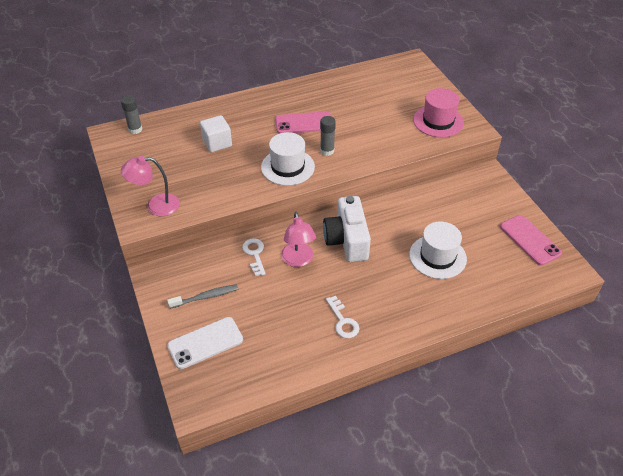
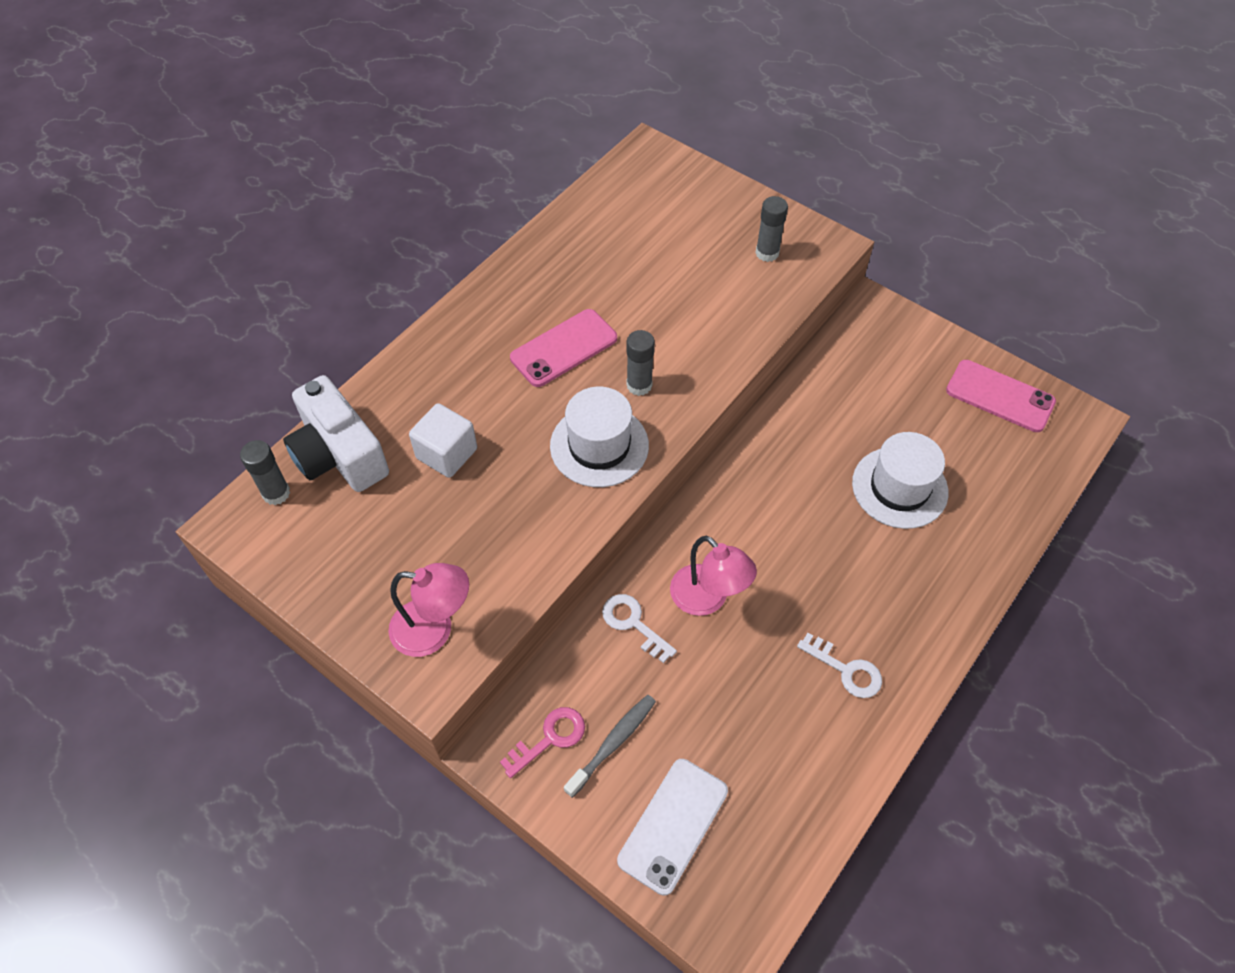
camera: 30 degrees left, 10 degrees up
(156, 205) = (434, 630): pink lamp -> pink lamp turned 135 degrees counterclockwise
(179, 281) = (549, 738): none -> pink key
(347, 240) = (754, 524): white camera -> white camera (339, 454)
(438, 121) = (767, 253): pink hat -> grey glue stick

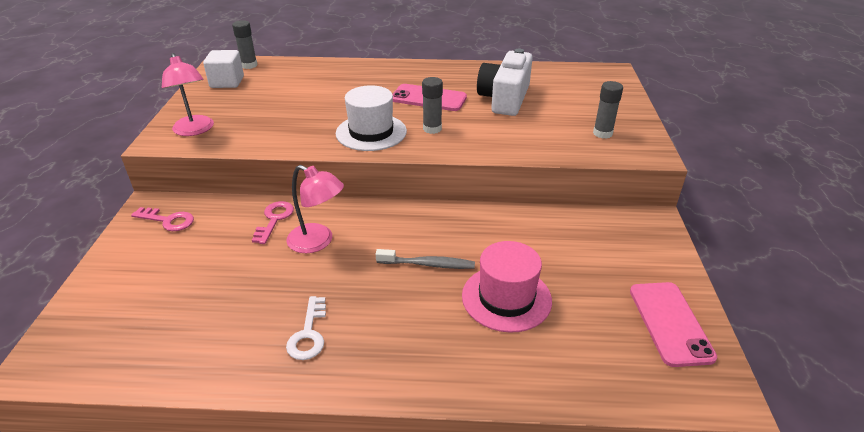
camera: 55 degrees right, 20 degrees down
(339, 454) = (287, 70): white camera -> white camera (504, 99)
(446, 453) = (316, 94): white cube -> white cube (227, 82)
(613, 743) = (177, 246): grey toothbrush -> grey toothbrush (428, 264)
(633, 624) = (274, 219): white key -> pink key
(673, 825) = (125, 296): white phone -> none
(707, 599) = (318, 242): pink lamp -> pink lamp turned 75 degrees counterclockwise
(899, 487) = (506, 298): white hat -> pink hat

